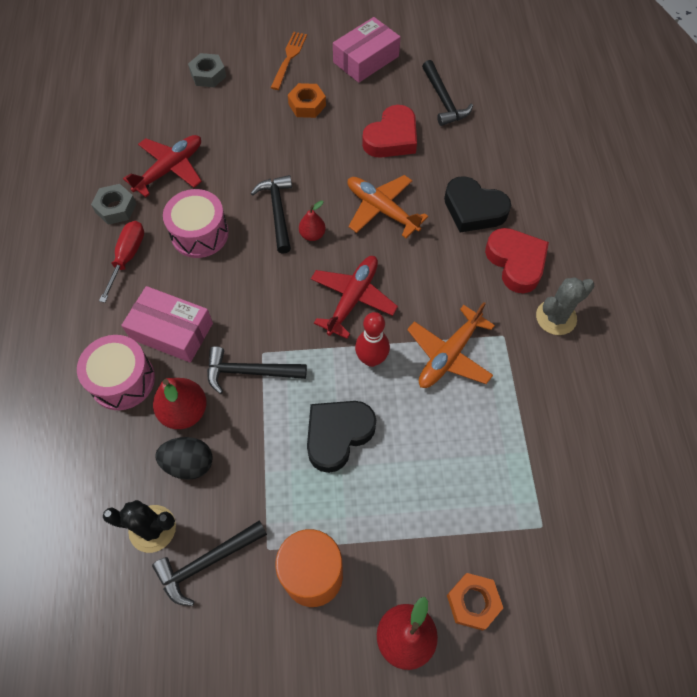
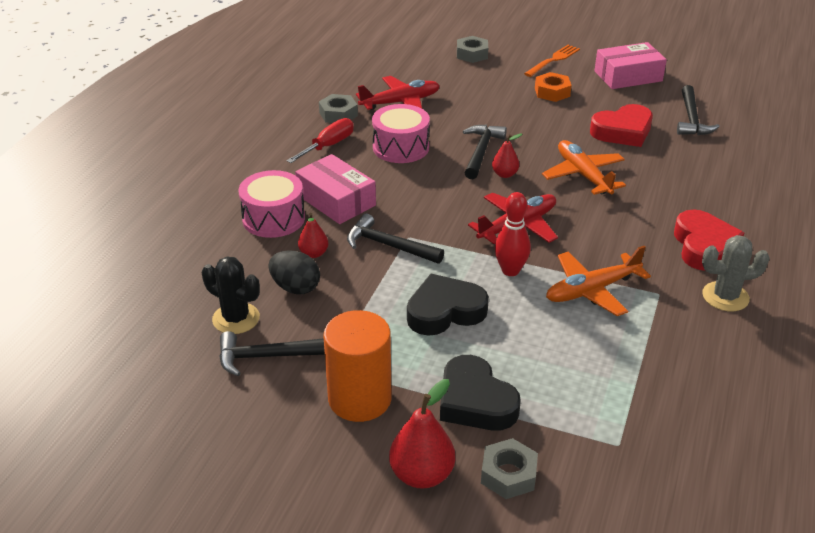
camera: 25 degrees right, 25 degrees down
(184, 411) = (313, 253): red pear -> red pear, size x0.59
(473, 209) = (679, 198): black heart -> black heart (475, 401)
(473, 602) = (508, 474): orange nut -> grey nut

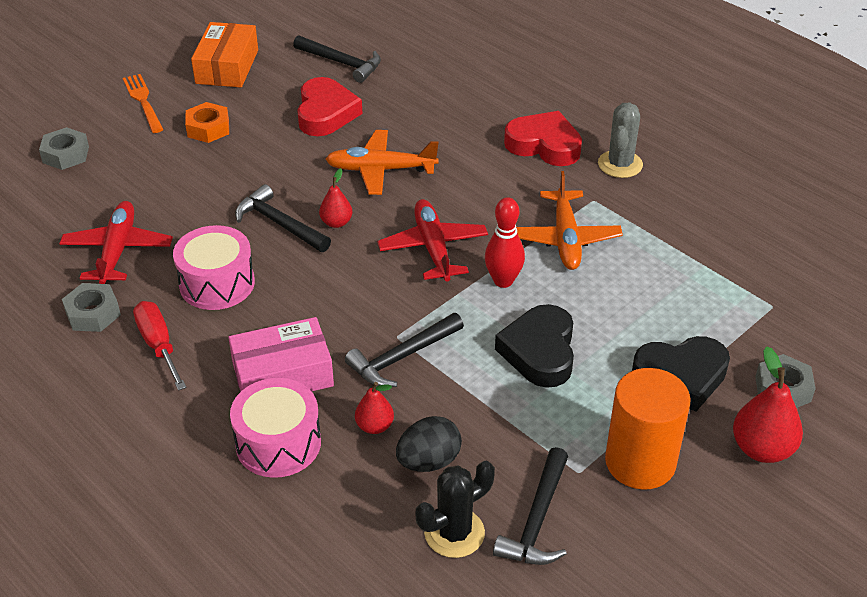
camera: 65 degrees left, 5 degrees up
(628, 76) = (227, 66): pink box -> orange box

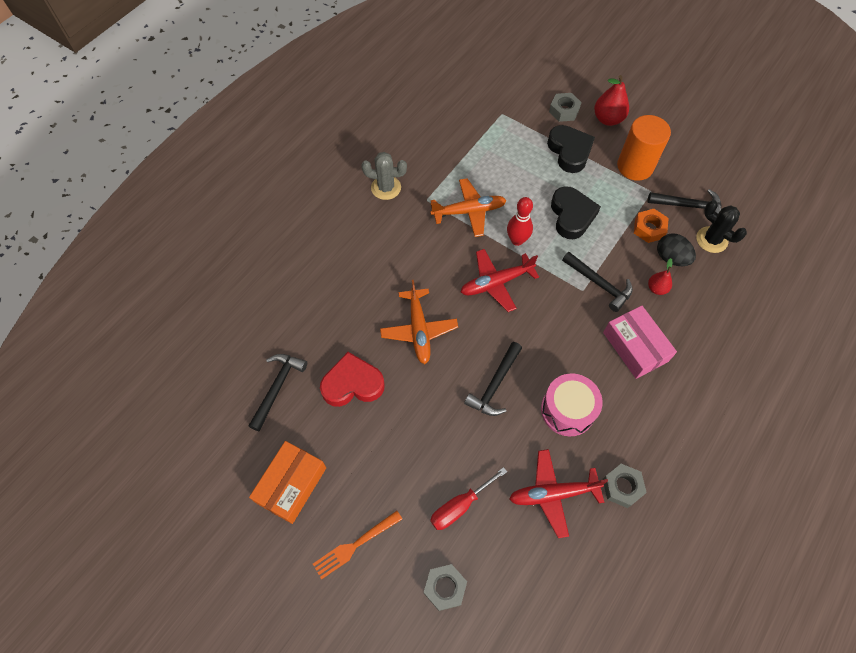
camera: 100 degrees left, 20 degrees up
(159, 345) = (636, 430): red screwdriver -> red screwdriver (459, 506)
(208, 128) = (387, 473): orange nut -> orange nut (649, 229)
(227, 66) = (291, 485): orange box -> orange box turned 60 degrees counterclockwise
(278, 443) = (688, 336): pink drum -> none
(336, 222) = (484, 347): red pear -> none
(539, 351) = (571, 216): black heart -> black heart turned 90 degrees counterclockwise
(544, 145) = (371, 232): red heart -> none

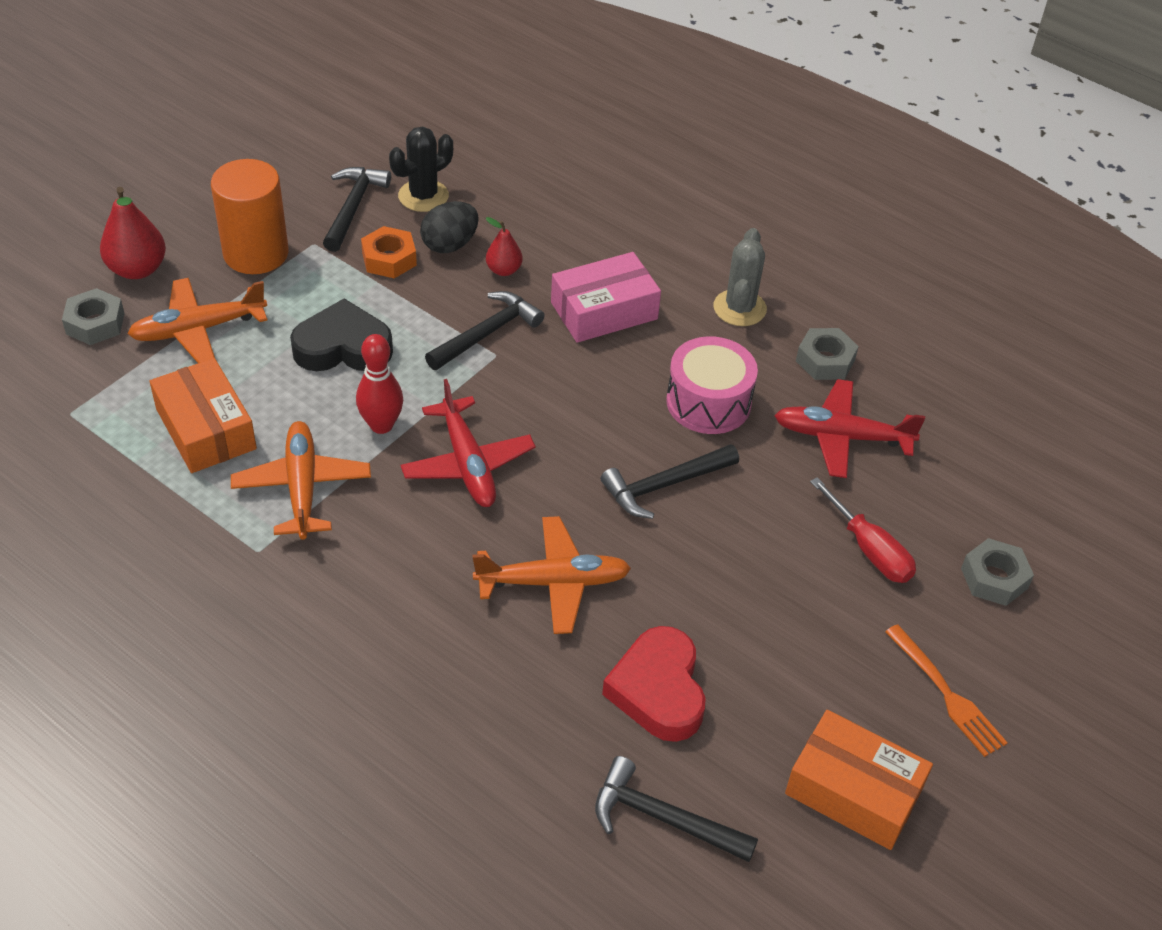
camera: 90 degrees left, 15 degrees down
(386, 188) = (210, 618): grey cactus -> grey cactus (739, 308)
(495, 385) = (664, 485): black hammer -> black hammer turned 120 degrees clockwise
(501, 166) = (206, 429): none -> orange box
(553, 494) = (841, 437): red plane -> red plane turned 105 degrees clockwise
(569, 151) = (198, 329): black heart -> orange plane

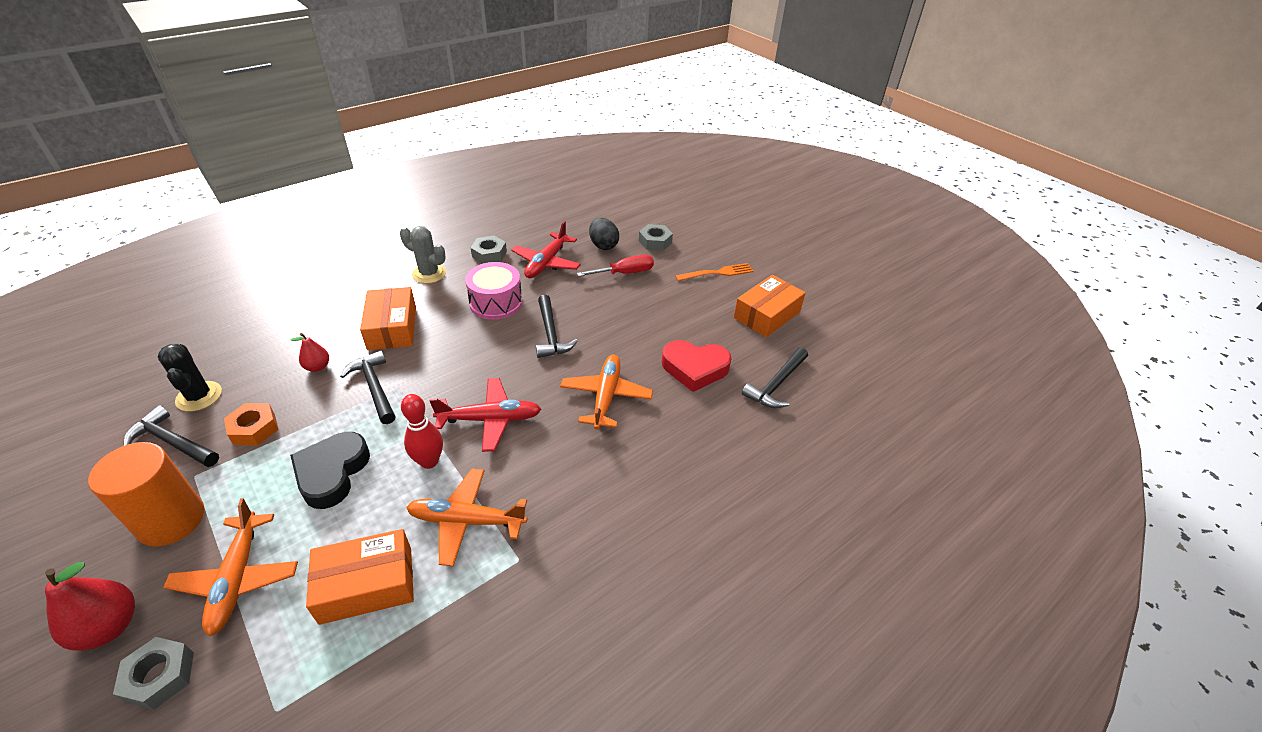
camera: 75 degrees left, 5 degrees down
(450, 245) = (267, 391): black egg -> black egg (603, 245)
(604, 311) = (392, 328): pink box -> orange box

